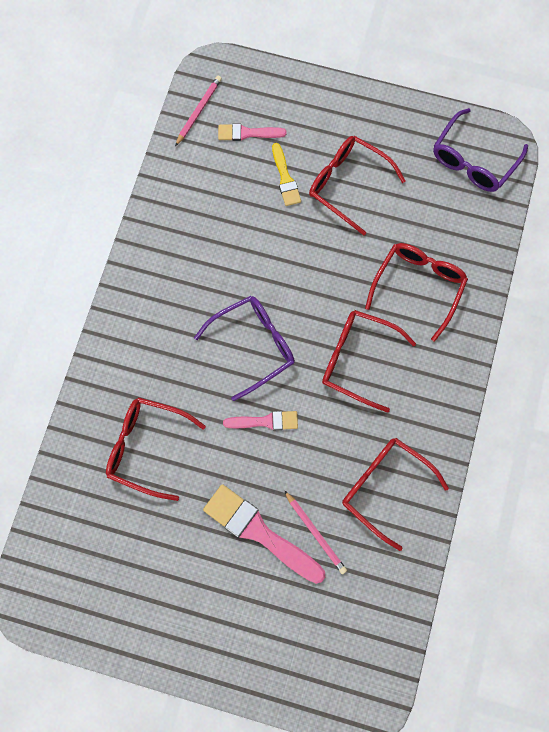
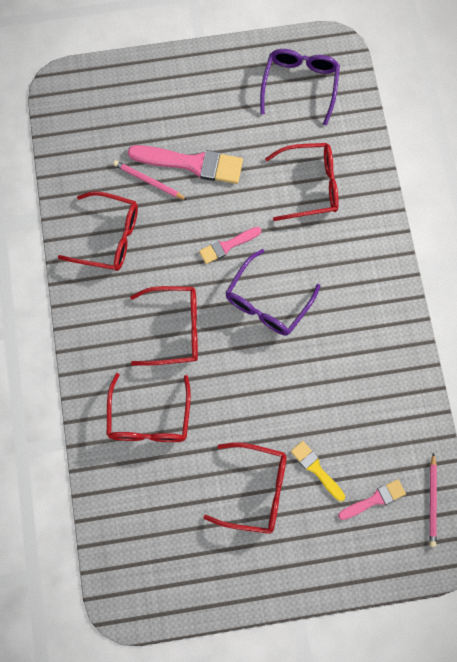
camera: 155 degrees right, 0 degrees up
(473, 160) = (147, 573): purple glasses -> purple glasses (300, 85)

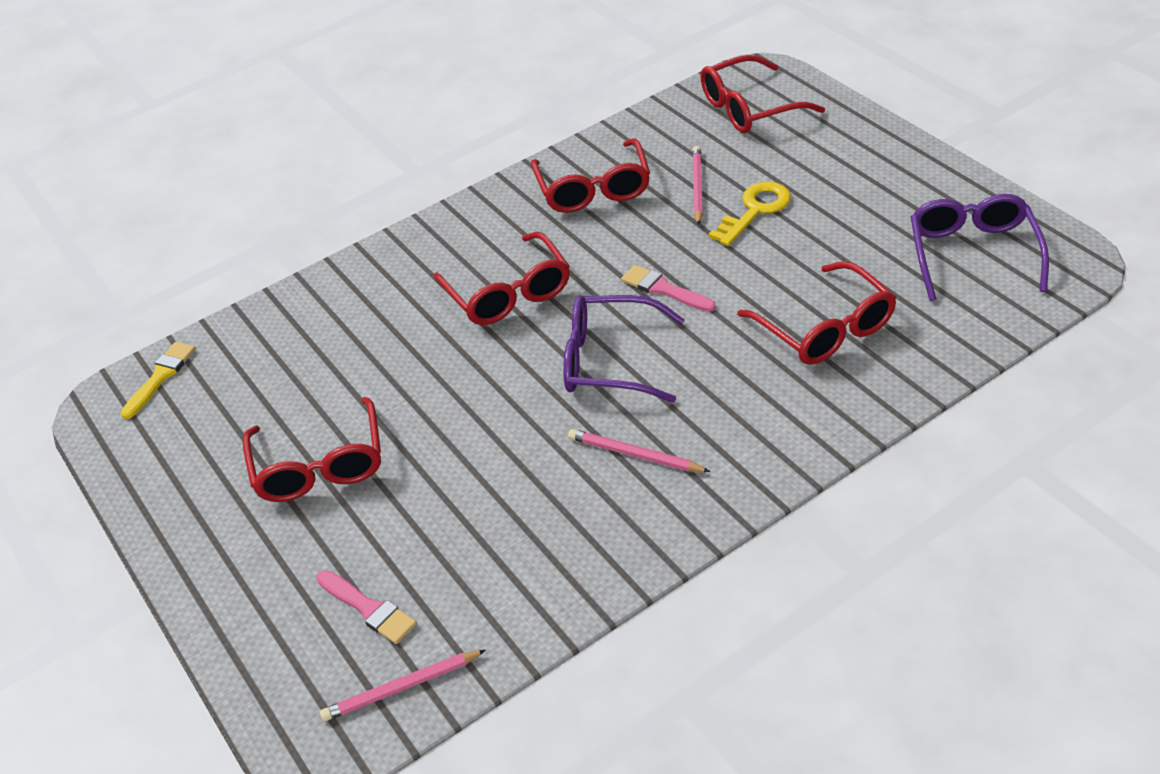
camera: 70 degrees right, 30 degrees down
(149, 419) = (369, 323): red glasses -> red glasses (749, 108)
(192, 164) = (755, 210): pink brush -> yellow key
(300, 85) = (973, 254): purple glasses -> purple glasses turned 75 degrees counterclockwise
(316, 469) = (384, 518): yellow brush -> yellow brush (160, 377)
(344, 323) = (635, 455): none -> pink pencil

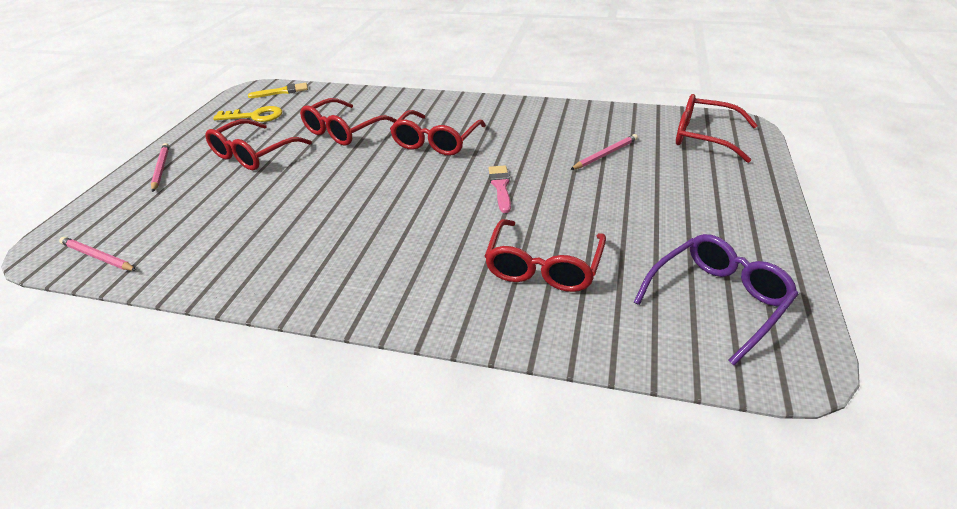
camera: 45 degrees right, 5 degrees down
(368, 609) = (155, 217): pink brush -> none
(593, 189) = (553, 125): red glasses -> red glasses (343, 131)
(609, 361) = (417, 198): purple glasses -> none
(635, 455) = (344, 246): pink pencil -> pink pencil (161, 169)
(755, 210) = (616, 183): yellow key -> yellow key (255, 116)

